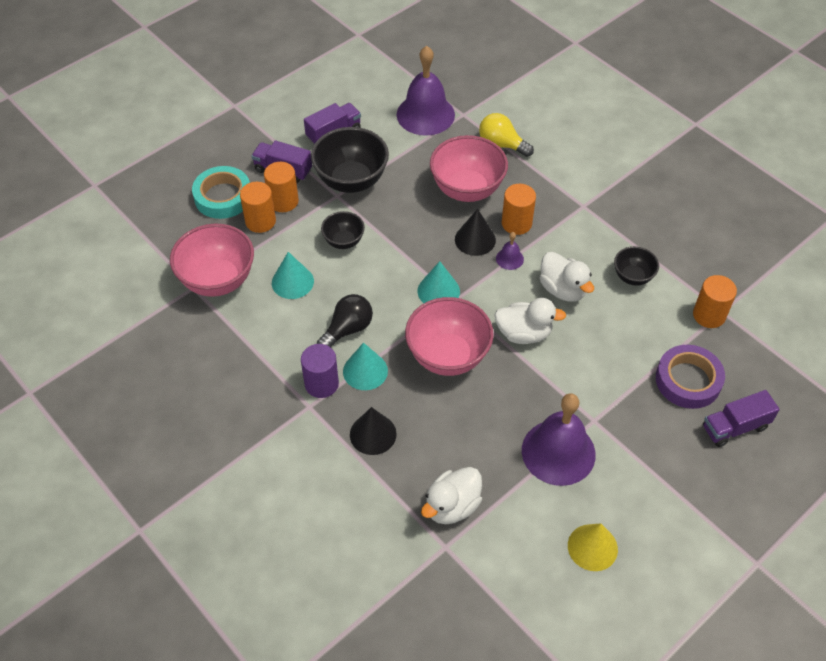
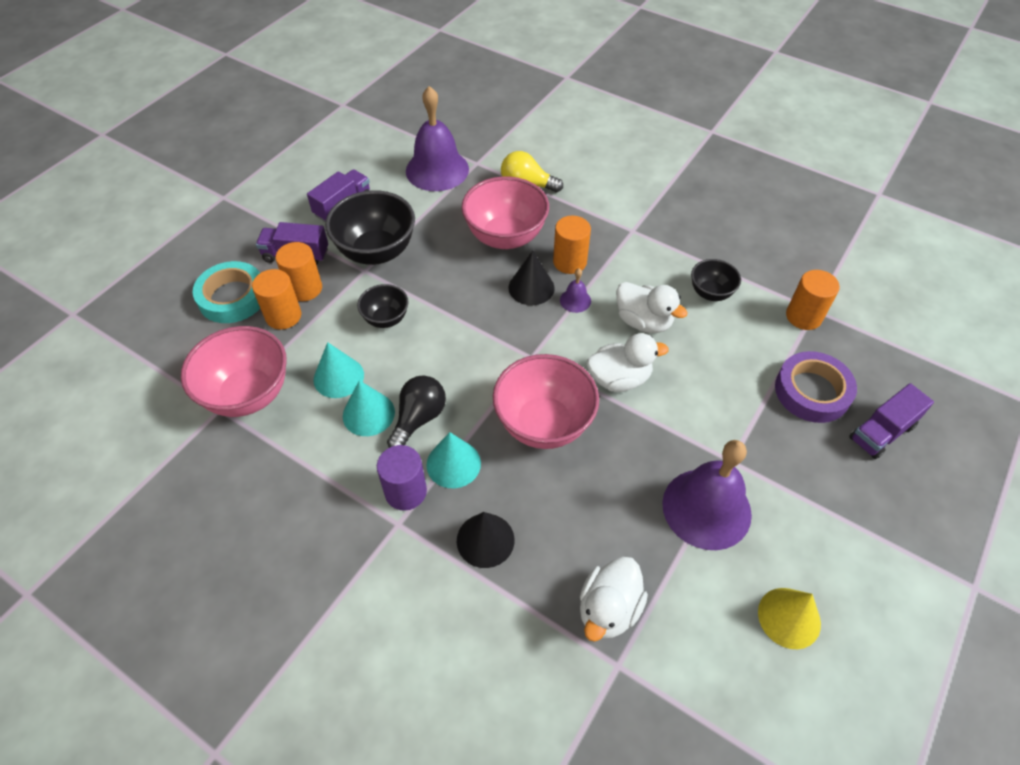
camera: 15 degrees left, 0 degrees up
(438, 291) = (509, 352): turquoise cone -> turquoise cone (368, 414)

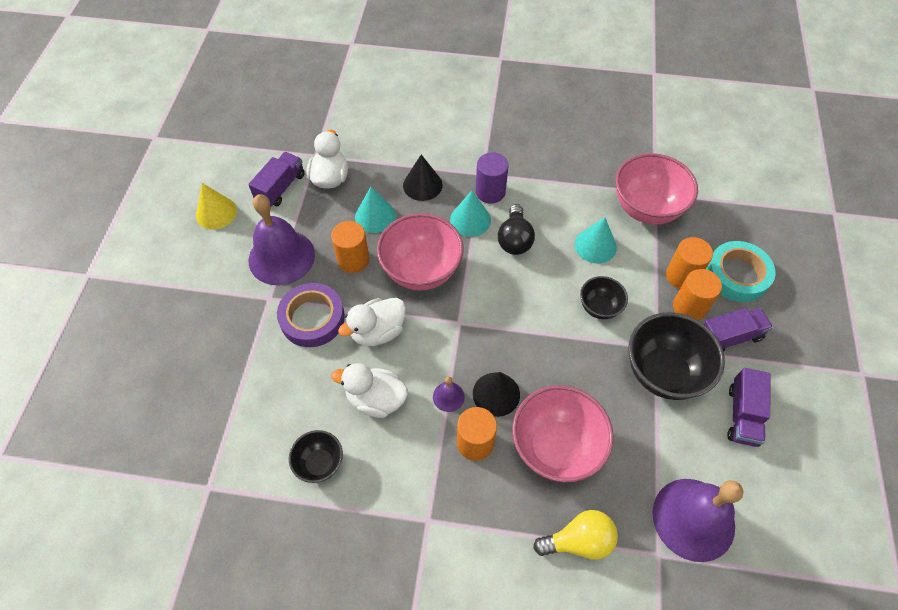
camera: 155 degrees right, 5 degrees up
(368, 414) = (552, 229): turquoise cone -> turquoise cone (375, 216)
(803, 316) = (220, 473): orange cylinder -> orange cylinder (353, 260)
(812, 391) = (207, 386): purple tape -> purple tape (312, 318)
(882, 432) = (146, 370): purple truck -> purple truck (281, 188)

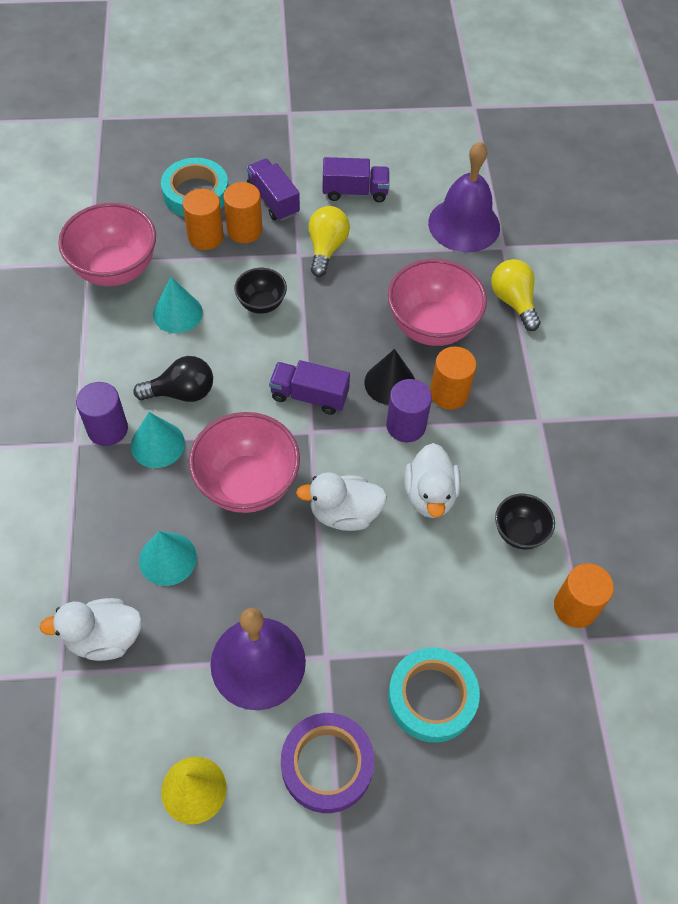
camera: 105 degrees left, 0 degrees up
(213, 359) = (432, 697): none -> turquoise tape
(281, 188) = (131, 706): purple truck -> purple truck (309, 396)
(312, 318) = (344, 593): purple tape -> purple tape (327, 764)
(353, 260) = (245, 568): orange cylinder -> orange cylinder (575, 607)
(378, 332) = (344, 513): white duck -> white duck turned 135 degrees clockwise
(422, 185) = (104, 511): black cone -> none
(448, 396) = (406, 426): purple bell -> purple cylinder
(663, 373) = (326, 248): black bowl -> yellow light bulb

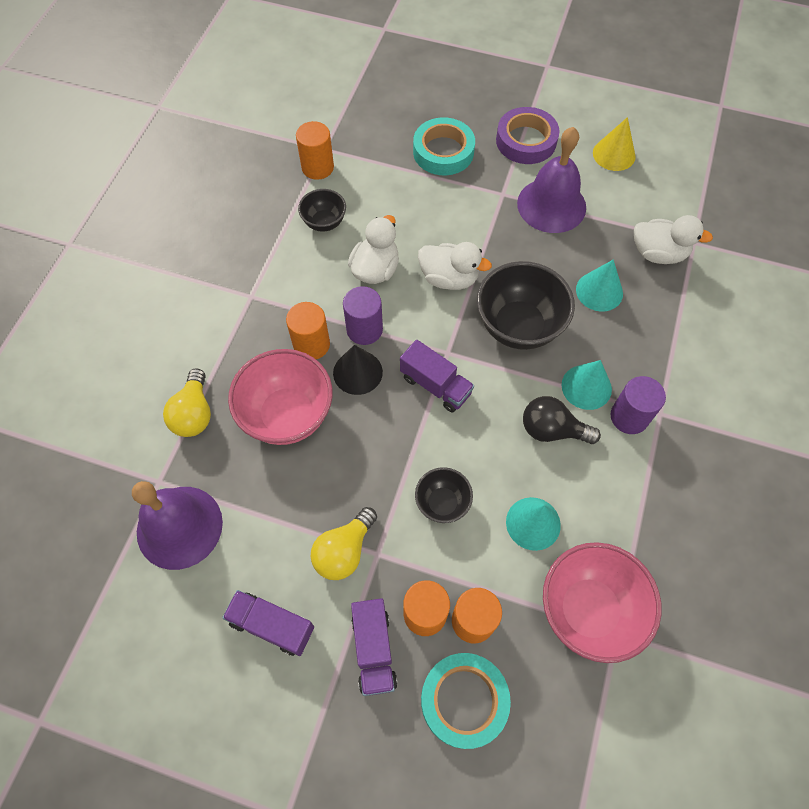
camera: 155 degrees left, 5 degrees up
(247, 484) = (518, 326): pink bowl -> black bowl

